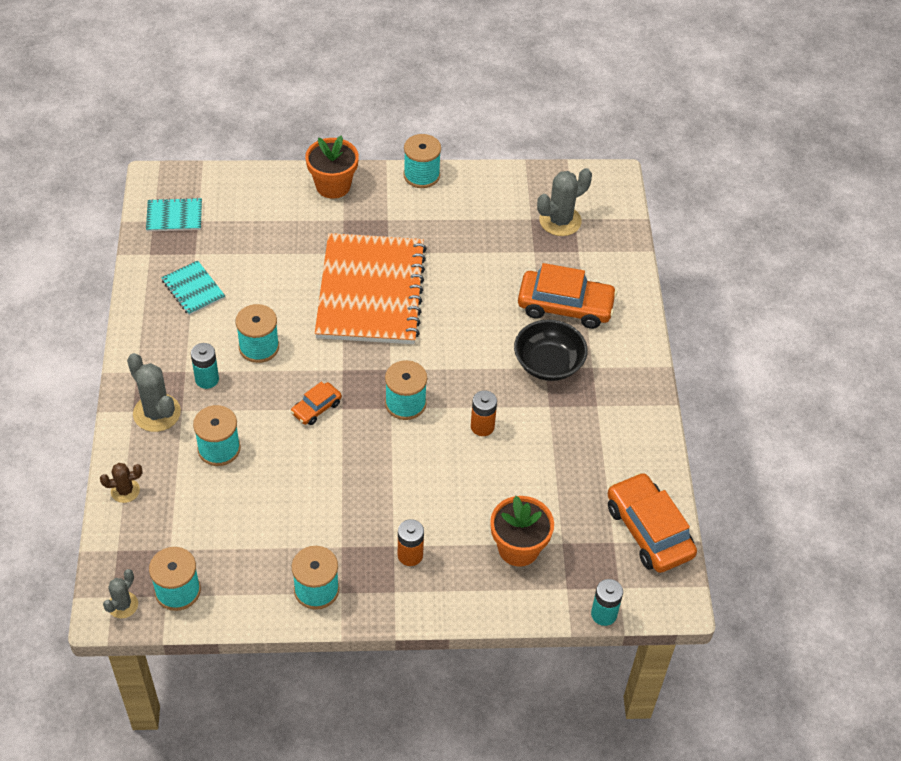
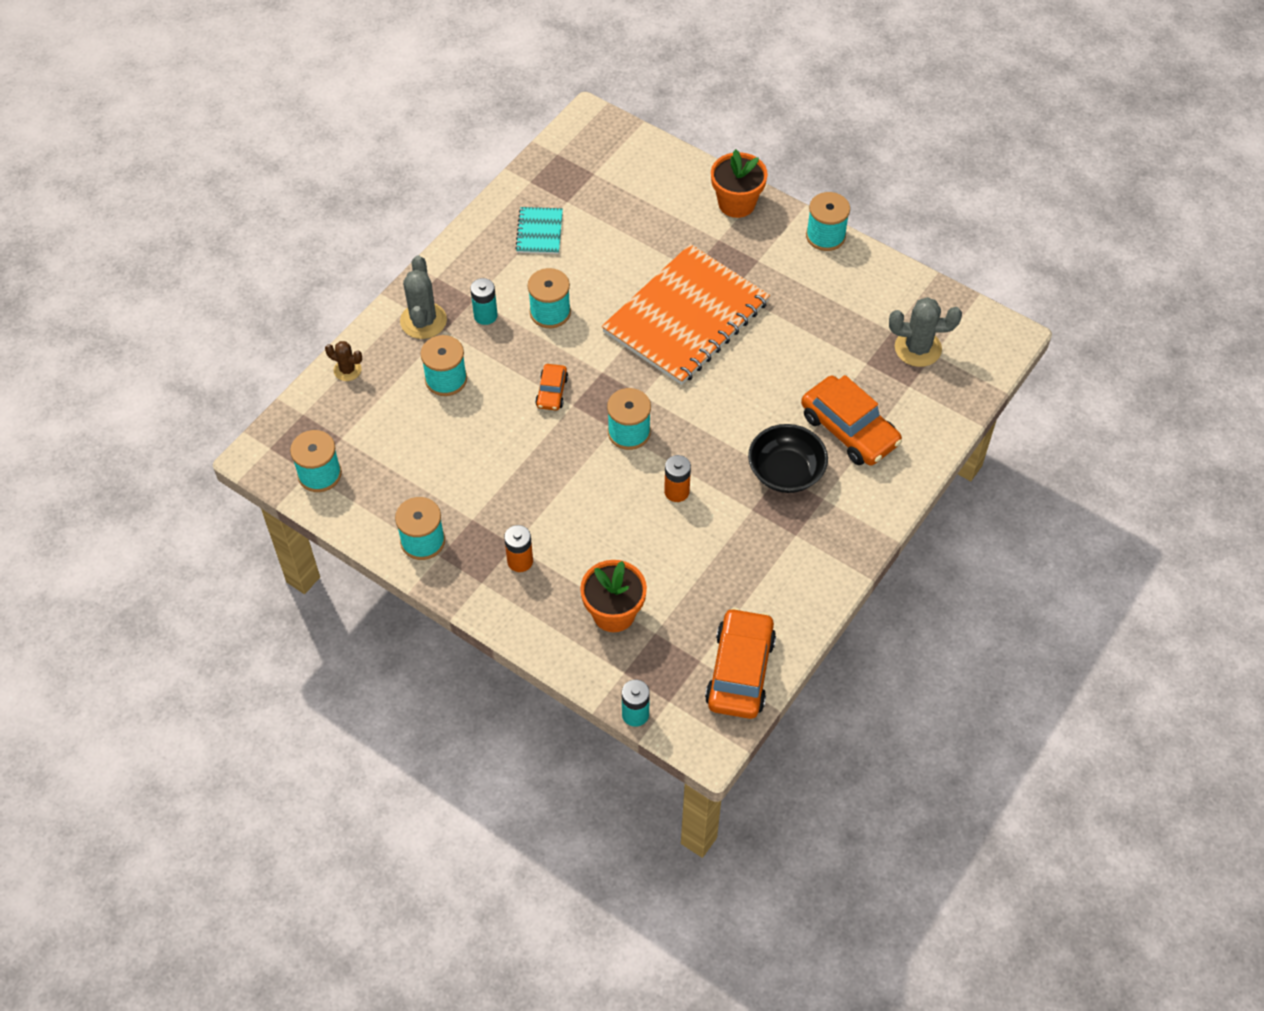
camera: 40 degrees right, 5 degrees up
(123, 605) = (271, 459): grey cactus -> none
(174, 216) = (578, 159): turquoise notebook -> none
(316, 408) = (552, 392): orange car -> orange car turned 75 degrees counterclockwise

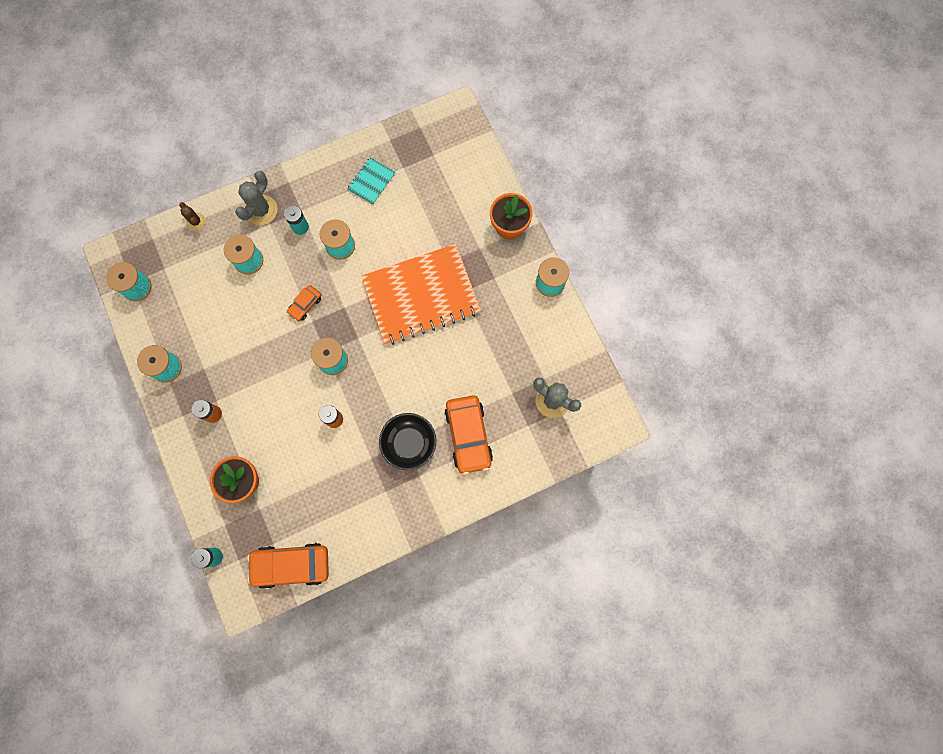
camera: 30 degrees right, 20 degrees up
(740, 671) = (291, 565): orange car -> orange car turned 135 degrees counterclockwise

